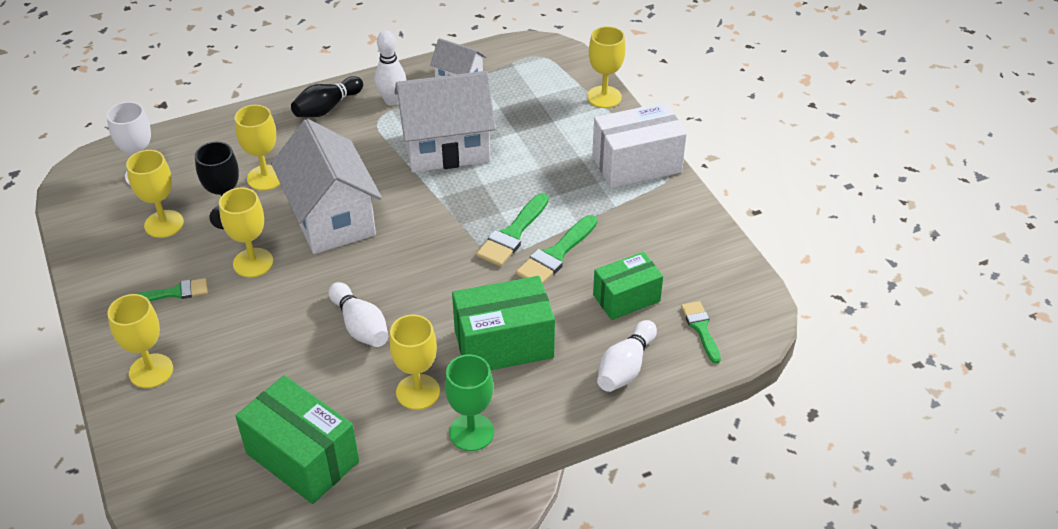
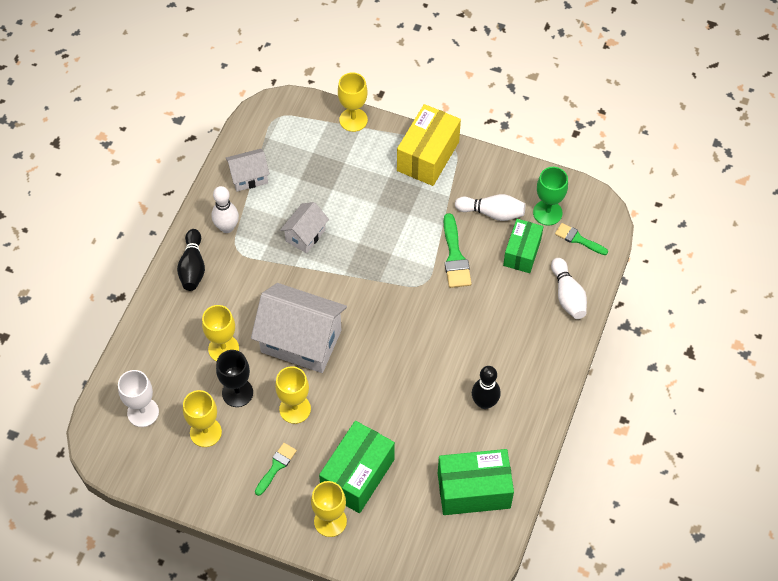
camera: 45 degrees left, 15 degrees up
(360, 326) = (407, 393): white bowling pin -> white bowling pin (492, 213)
(418, 392) = (484, 402): yellow goblet -> black bowling pin
(446, 148) = (305, 235): white house -> white house, size x0.52
(471, 432) = (537, 400): green goblet -> green goblet (547, 213)
(503, 344) = (493, 336): green box -> green box (357, 475)
(512, 234) = (416, 263): green brush -> none
(636, 164) = (428, 156): white box -> yellow box

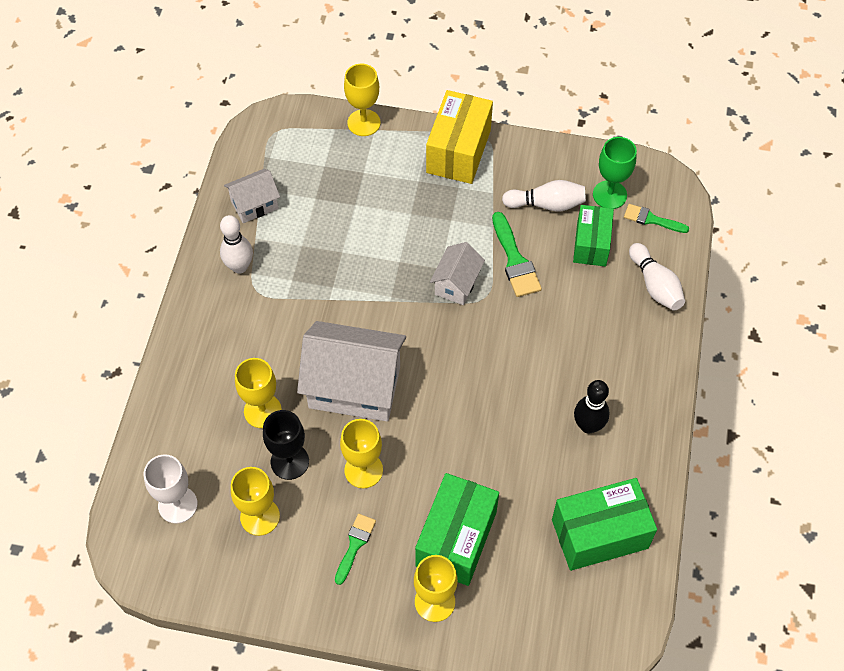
camera: 10 degrees left, 0 degrees up
(193, 267) = (207, 319): black bowling pin -> none
(305, 235) = (334, 262): white house -> white house (456, 284)

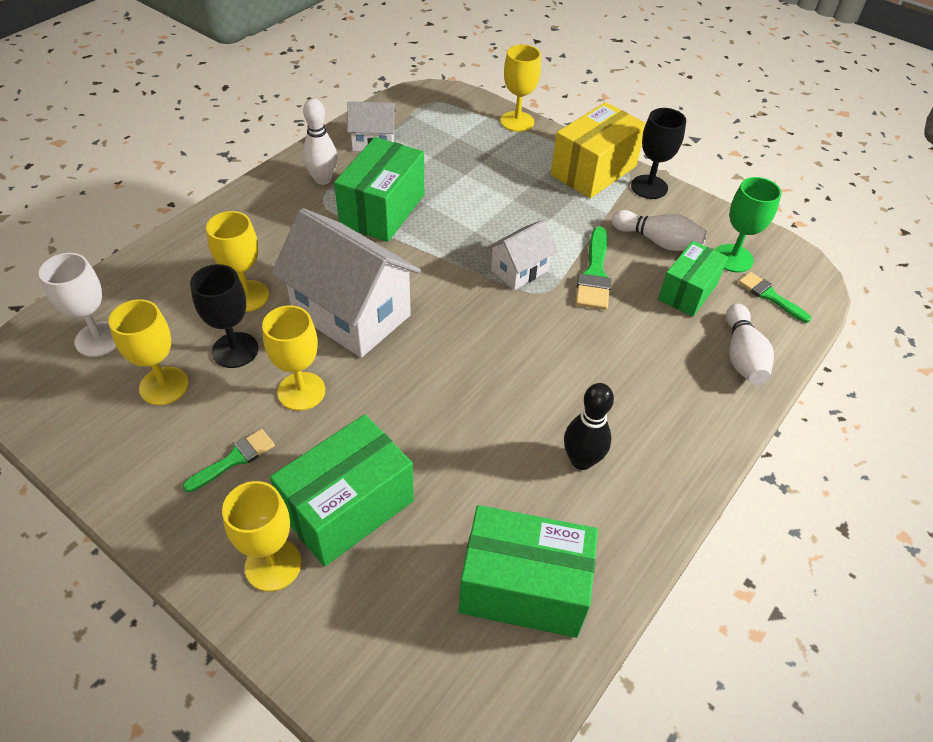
camera: 25 degrees right, 10 degrees down
(312, 275) = (382, 210): none -> green box
(512, 149) = (649, 187): none -> black goblet

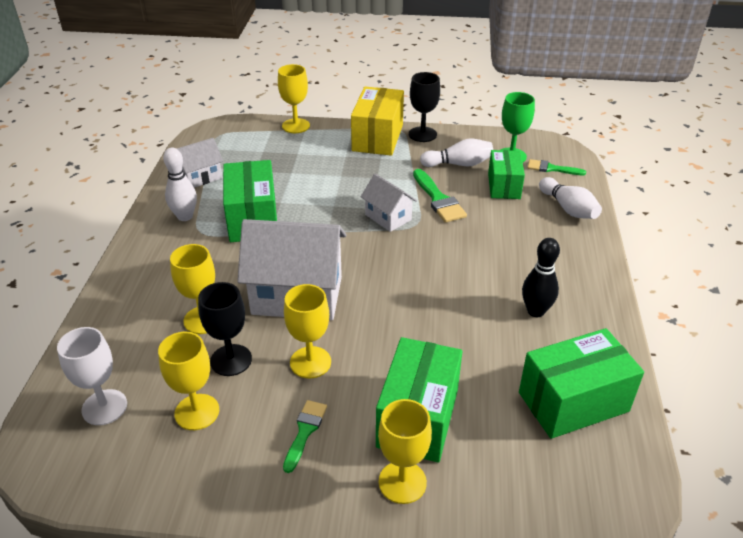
camera: 30 degrees left, 10 degrees down
(519, 270) = (388, 217): white house -> white house turned 60 degrees counterclockwise

